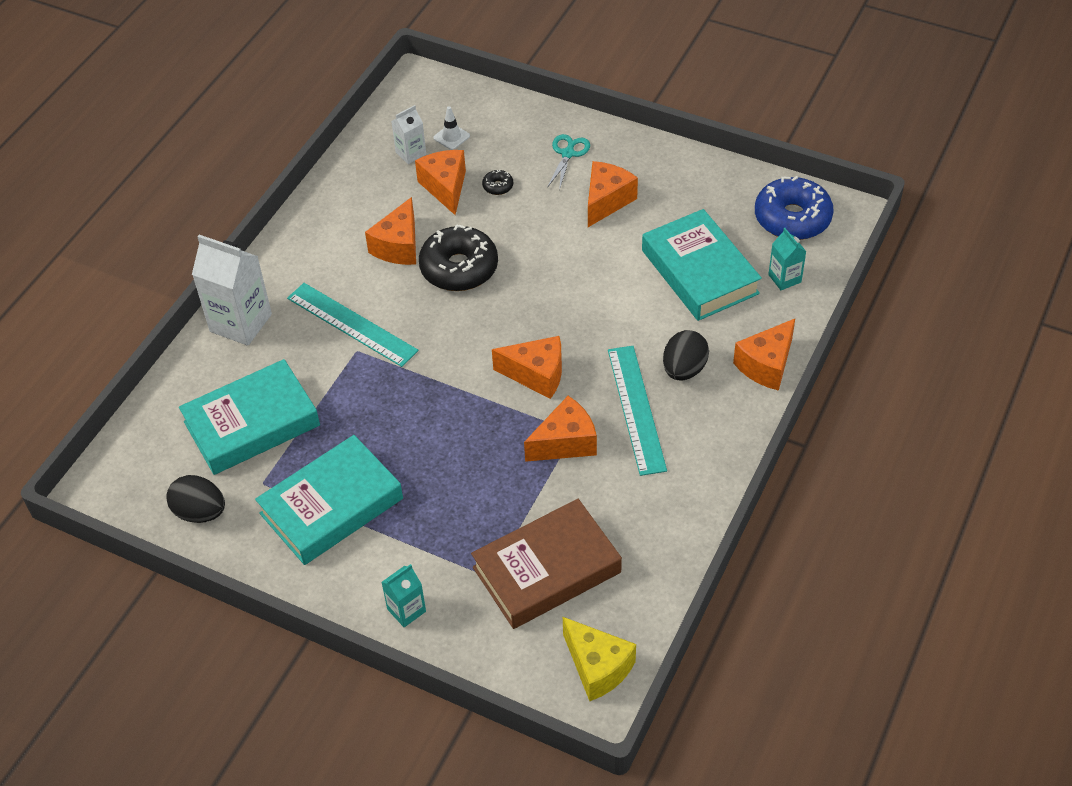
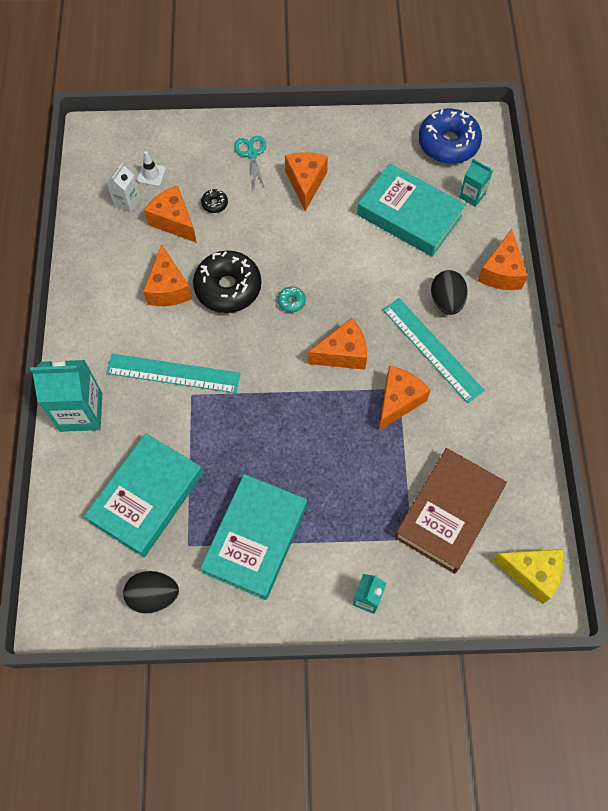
camera: 30 degrees left, 15 degrees up
(241, 323) = (81, 412): white carton -> turquoise carton
(516, 306) = (291, 302): none -> turquoise donut

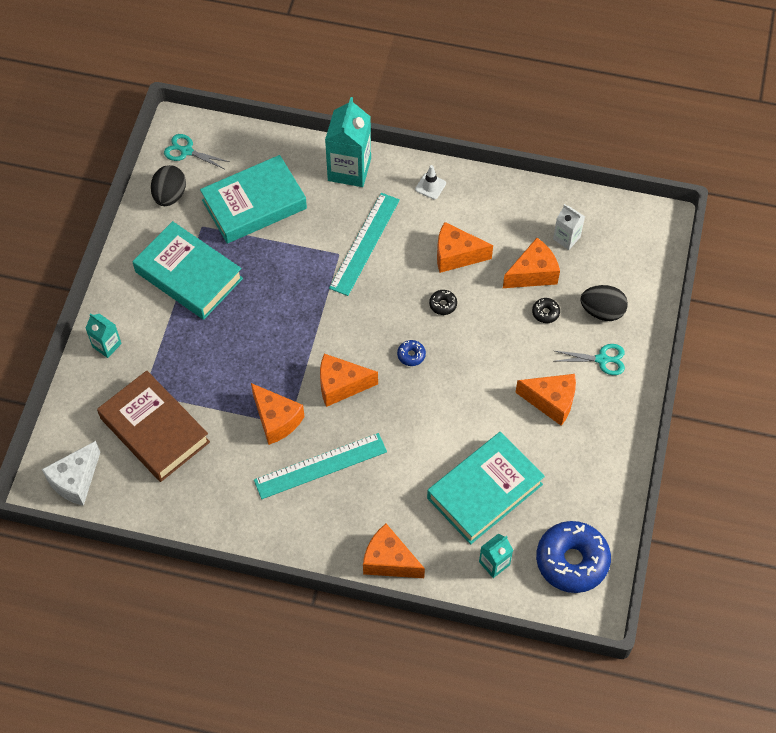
camera: 105 degrees right, 5 degrees down
(86, 597) = (186, 151): none -> turquoise scissors
(146, 497) = (254, 204): turquoise book -> turquoise book turned 75 degrees counterclockwise
(151, 174) = (596, 264): white traffic cone -> white traffic cone (430, 186)
(228, 287) = (443, 304): black donut -> black donut, size x0.41
(291, 302) = (411, 355): turquoise donut -> blue donut
(342, 353) = (341, 385): orange cheese -> orange cheese turned 90 degrees clockwise
(446, 301) = (370, 496): black egg -> black egg (602, 311)
(531, 573) = (75, 480): yellow cheese -> white cheese

